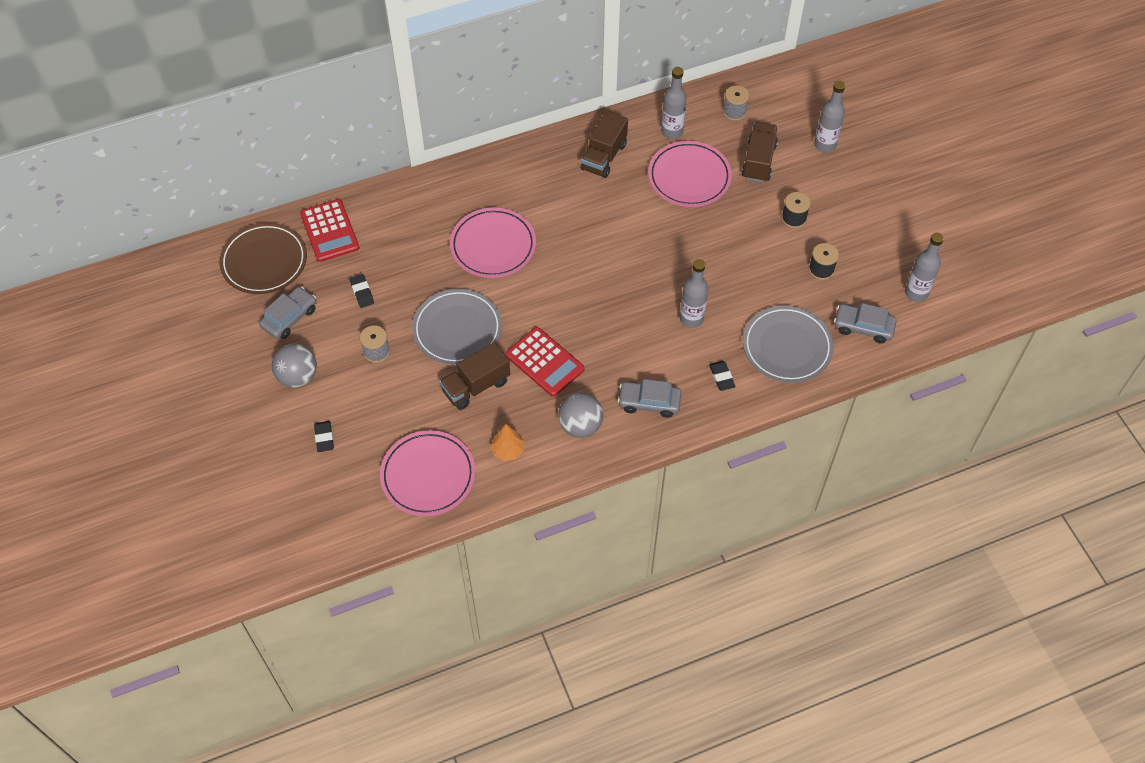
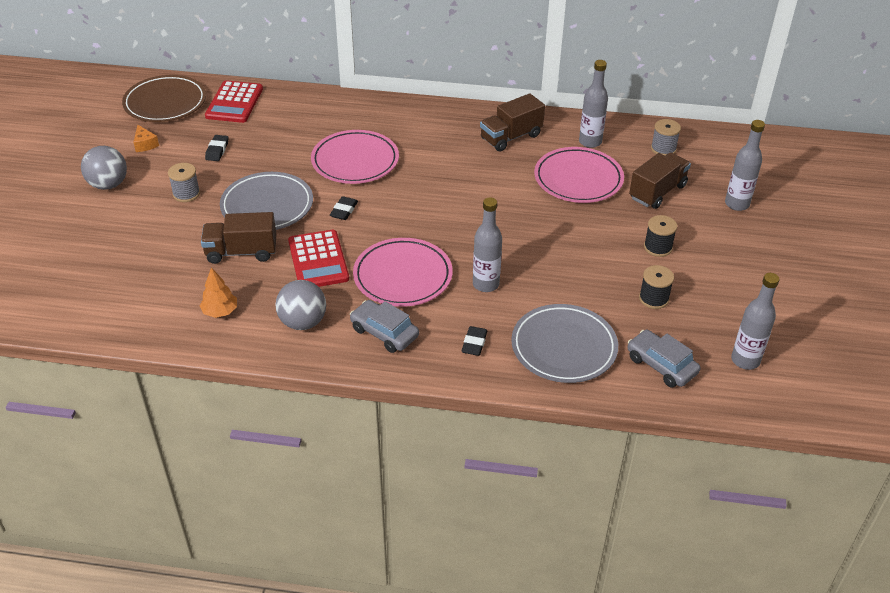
camera: 30 degrees right, 15 degrees down
(289, 317) = (145, 144): grey car -> orange cheese
(324, 438) = (82, 234): black eraser -> black eraser (344, 211)
(428, 475) = (134, 299): pink plate -> pink plate (403, 276)

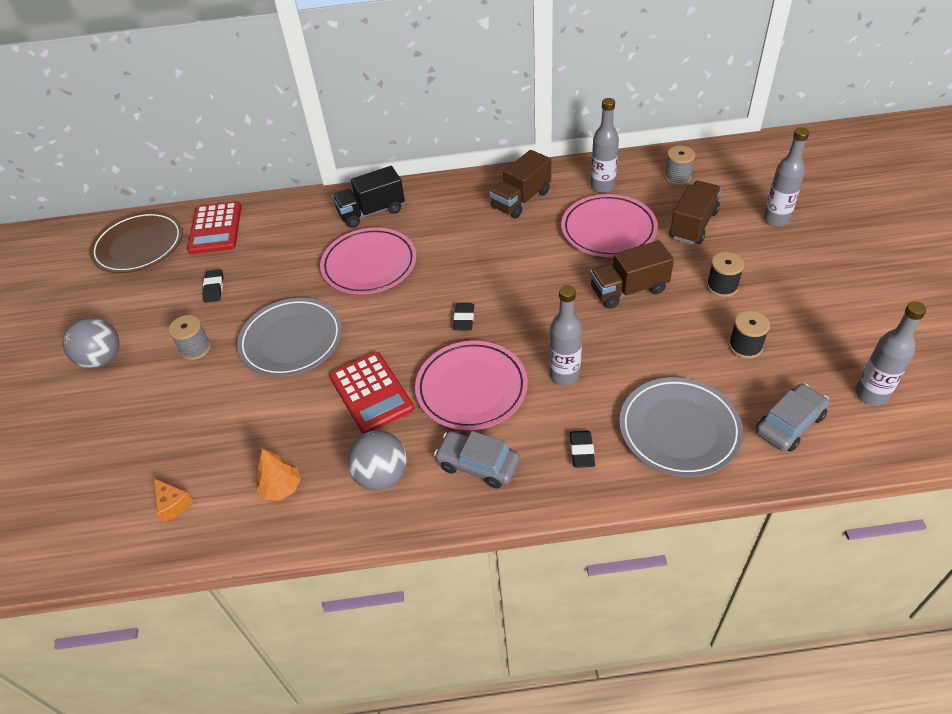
camera: 10 degrees left, 5 degrees up
(145, 144) = (130, 300): orange cheese -> orange cheese (173, 504)
(241, 252) = (281, 405): brown truck -> brown truck (628, 290)
(344, 211) = (378, 326): black eraser -> black eraser (464, 319)
(374, 118) = (371, 212): none -> black truck
(661, 365) = (789, 424): grey car -> grey car turned 105 degrees clockwise

